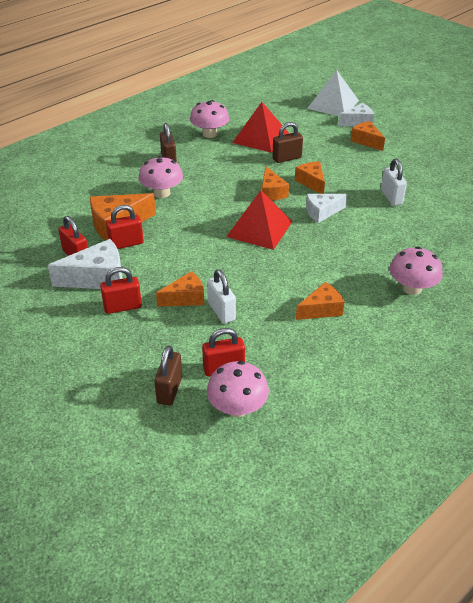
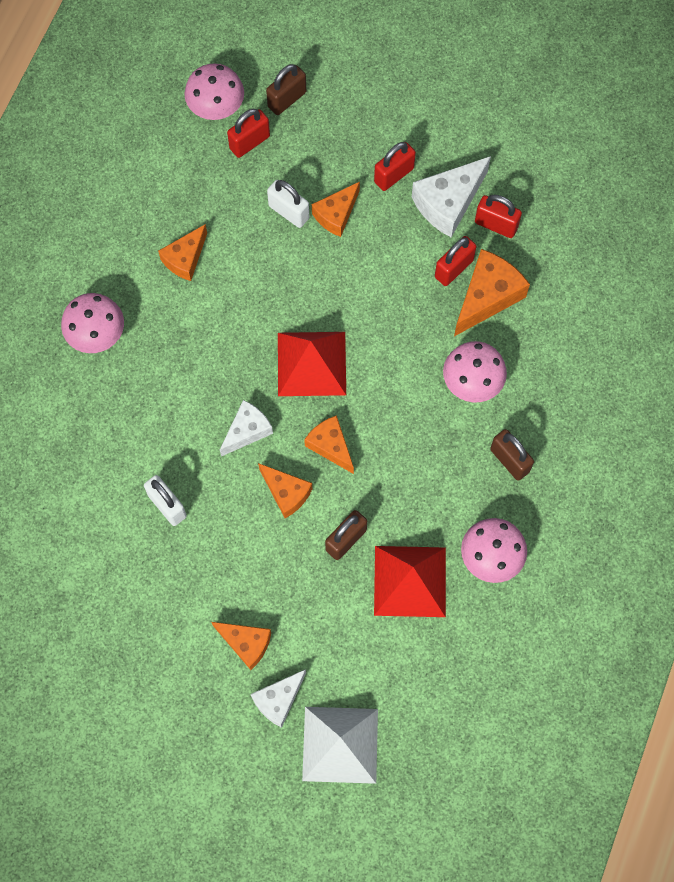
camera: 155 degrees right, 30 degrees up
(169, 390) = (287, 99): brown padlock -> brown padlock turned 60 degrees clockwise

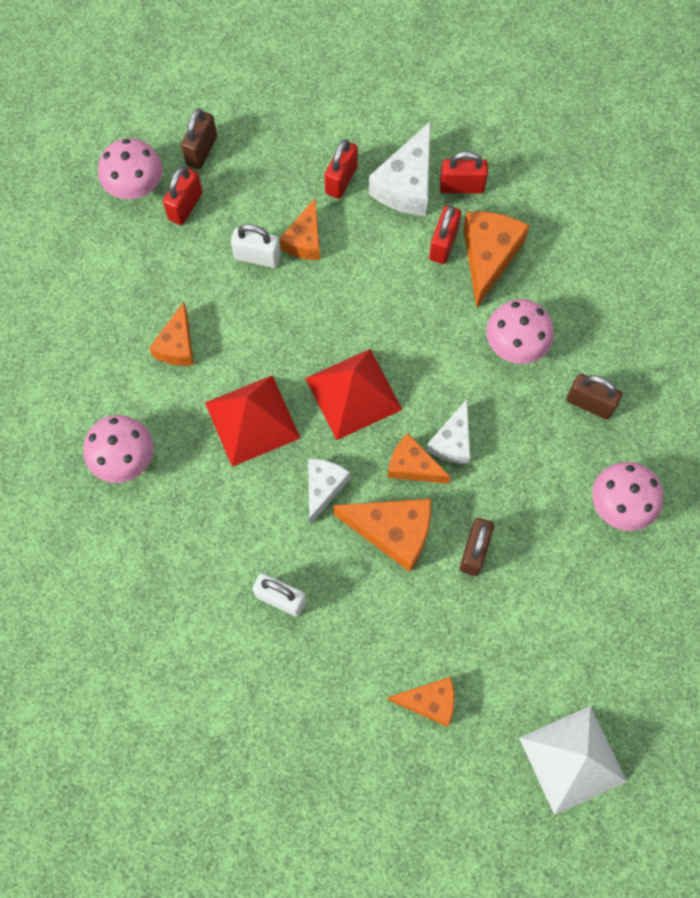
camera: 25 degrees left, 0 degrees up
(278, 700) = (489, 744): white cheese -> white cheese (452, 441)
(286, 493) = (393, 532): orange cheese -> orange cheese, size x1.53
(410, 581) = (556, 563): red pyramid -> red pyramid (252, 420)

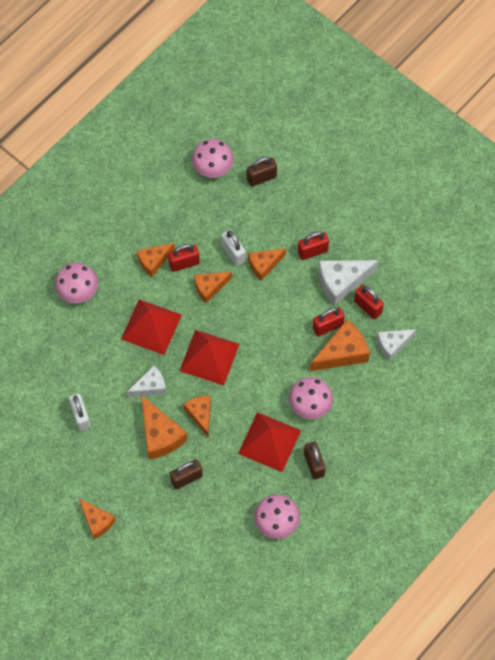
camera: 45 degrees right, 5 degrees down
(185, 206) = (225, 198): red padlock -> red padlock (184, 263)
(271, 317) = (209, 287): none -> orange cheese
(452, 441) = (230, 421): white cheese -> white cheese (392, 345)
(517, 424) = (269, 441): none -> red pyramid
(572, 759) = (131, 606): white pyramid -> none

